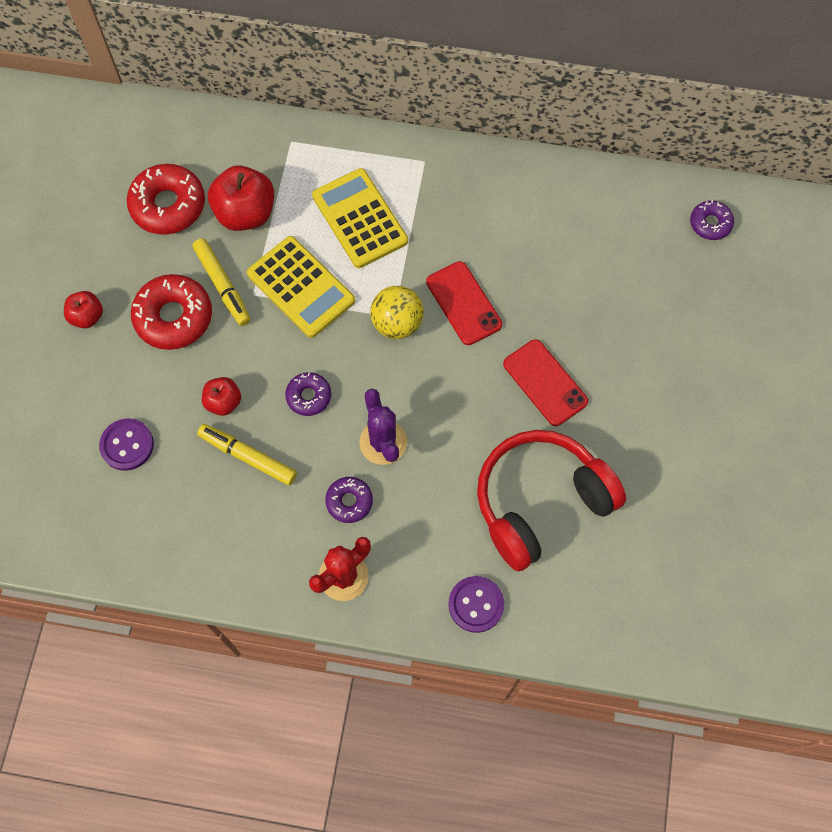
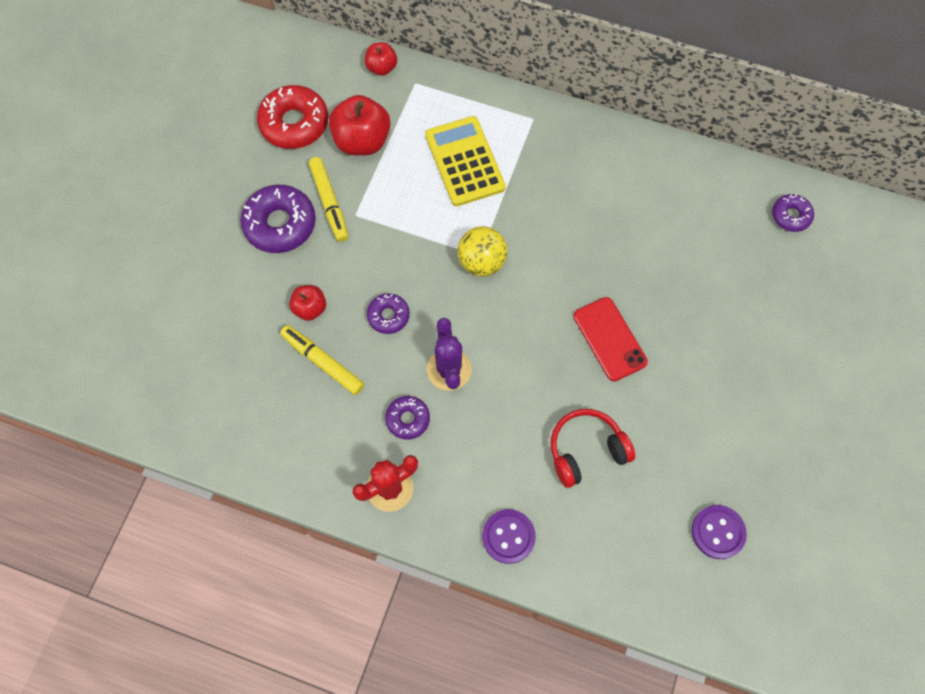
camera: 10 degrees right, 0 degrees up
(87, 316) = (203, 211): red apple -> red apple (381, 68)
(127, 445) = (216, 333): purple button -> purple button (718, 532)
(174, 317) = (280, 224): red donut -> purple donut
(301, 287) = (399, 215): yellow calculator -> none
(463, 303) = (546, 253): red phone -> none
(540, 502) = (586, 450): red headphones -> red headphones, size x0.61

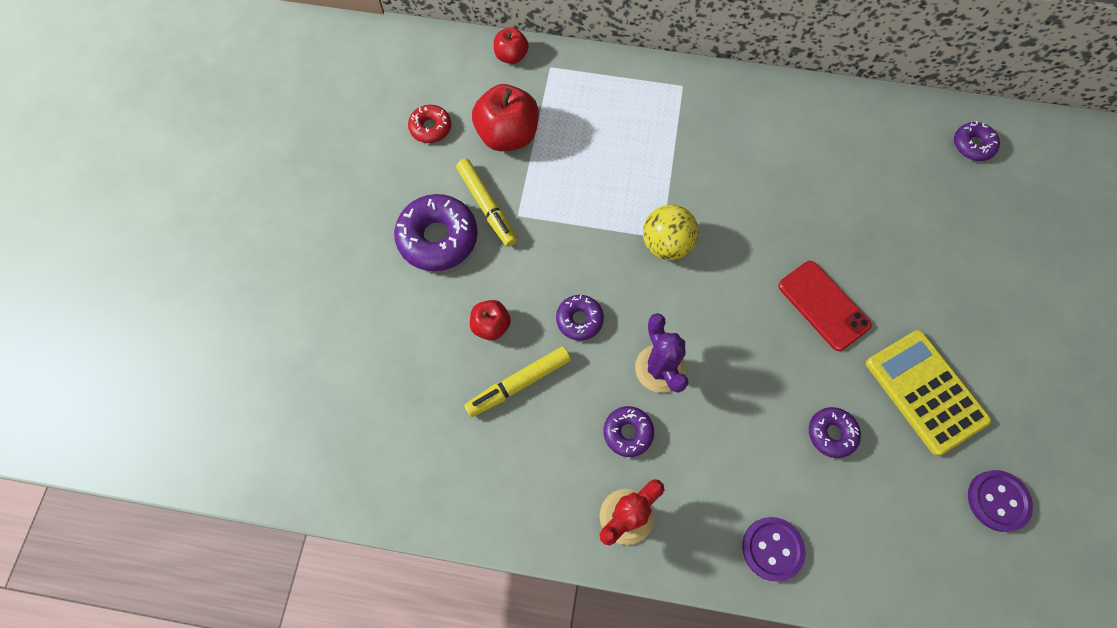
camera: 10 degrees left, 0 degrees up
(294, 123) = (430, 128): red donut -> red donut, size x0.56
(323, 362) = (518, 384): yellow marker -> yellow marker turned 60 degrees counterclockwise
(465, 161) = (622, 140): yellow calculator -> yellow calculator (925, 392)
(586, 450) = (831, 433): red headphones -> purple donut

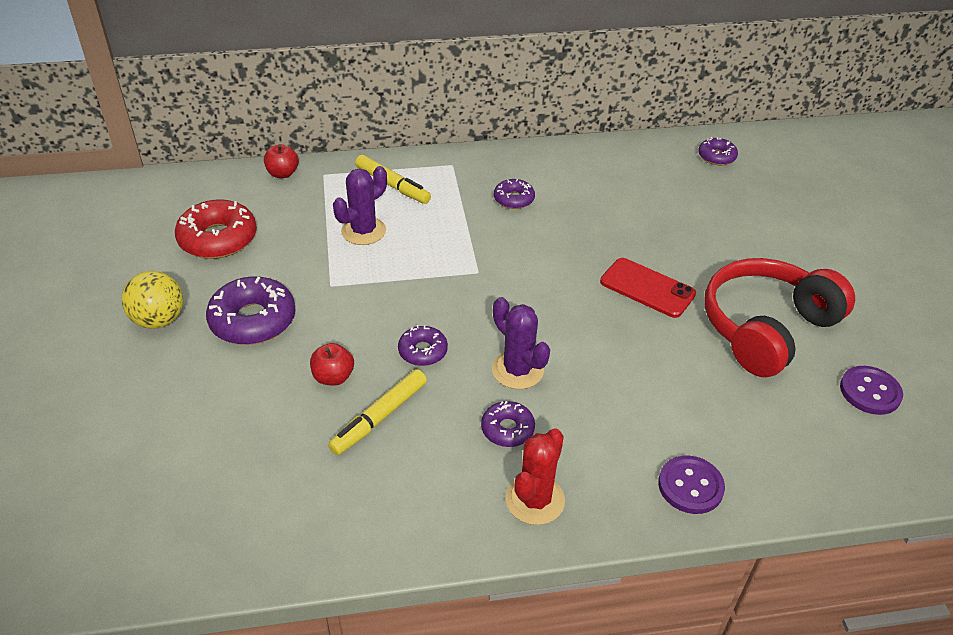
camera: 20 degrees left, 25 degrees down
(430, 128) = (218, 239): red donut -> red donut, size x1.79
(487, 206) = (296, 285): yellow marker -> yellow marker (392, 185)
(508, 135) = (299, 229): red apple -> none
(568, 154) = (363, 231): none -> purple cactus
(666, 244) = (484, 276): yellow ball -> yellow ball (159, 320)
(831, 433) = (700, 380): purple donut -> purple donut (514, 199)
(925, 392) = (766, 328): yellow calculator -> red headphones

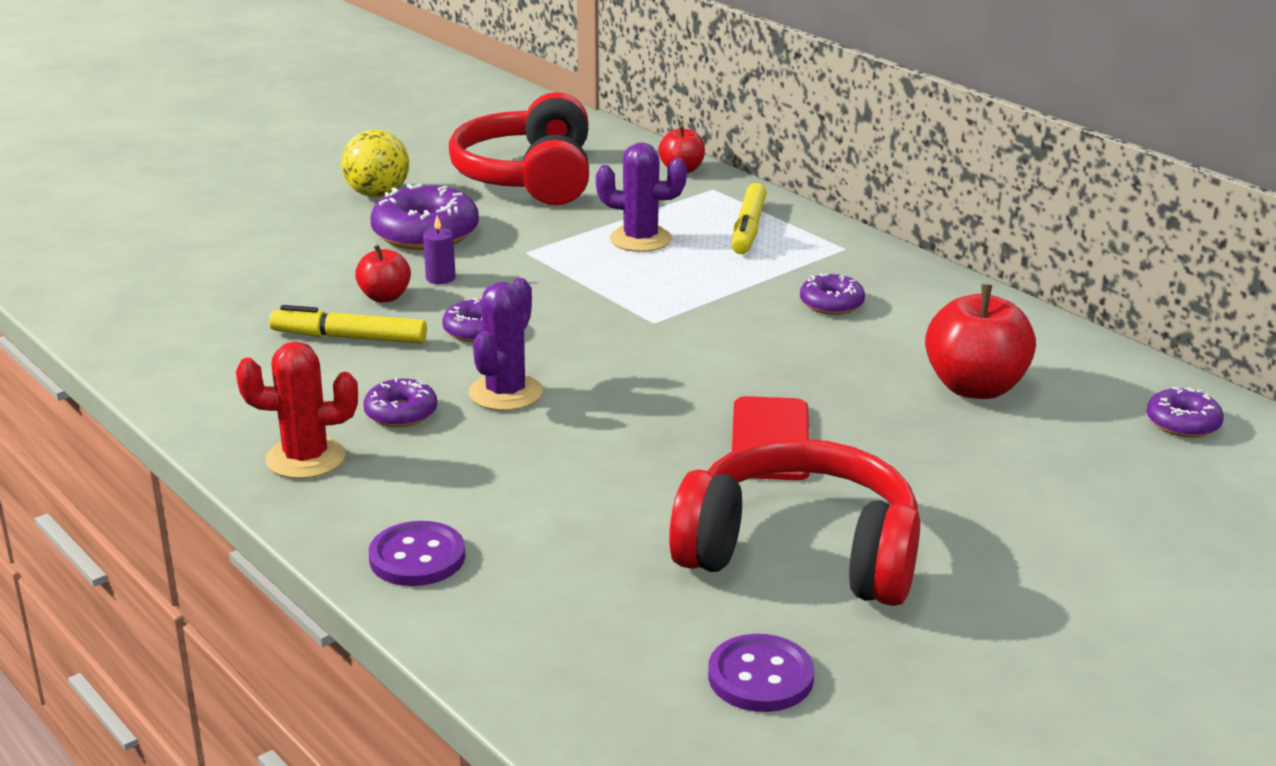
camera: 60 degrees right, 15 degrees down
(218, 239) = (529, 177): red donut -> red headphones
(330, 339) = (440, 278): none -> purple candle
(641, 197) = (975, 387): none -> red apple

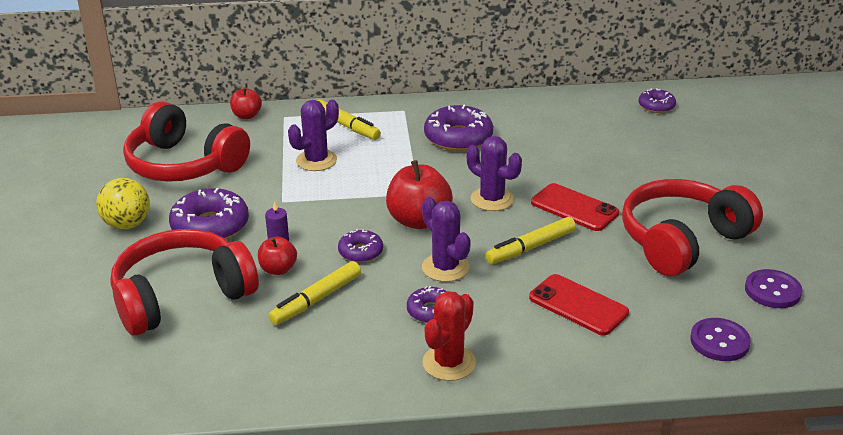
camera: 55 degrees left, 5 degrees up
(278, 267) = (181, 296): none -> red headphones
(417, 557) = (592, 357): purple button -> purple button (719, 341)
(526, 512) = (578, 305): none -> red phone
(625, 436) = (530, 247): none -> yellow marker
(708, 374) = (492, 199): none -> purple cactus
(831, 303) = (458, 138): purple donut -> purple donut, size x1.79
(975, 387) = (579, 137): red apple -> red apple (419, 220)

